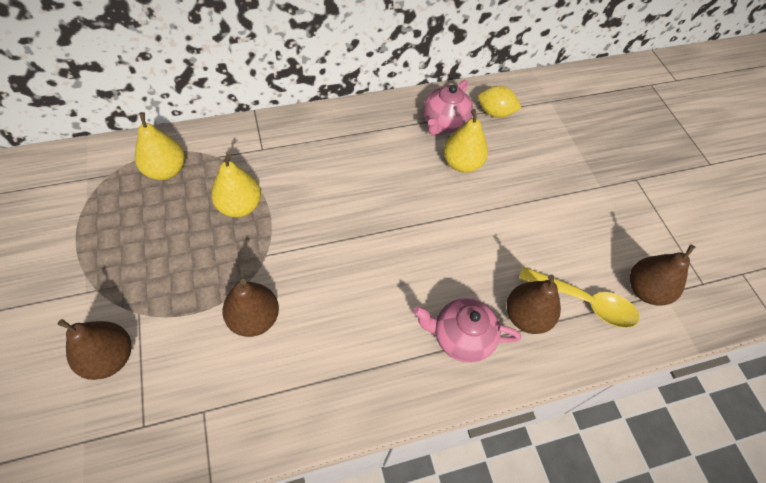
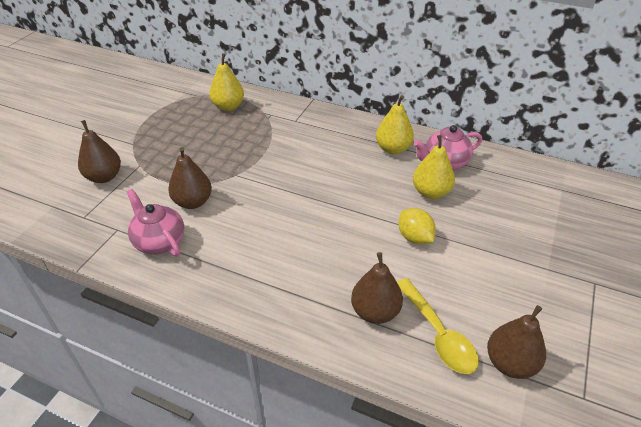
camera: 45 degrees right, 15 degrees down
(240, 206) = (249, 143): yellow pear -> yellow pear (393, 149)
(461, 337) = (309, 292): pink teapot -> pink teapot (159, 241)
(495, 113) = (497, 175): yellow lemon -> yellow lemon (414, 237)

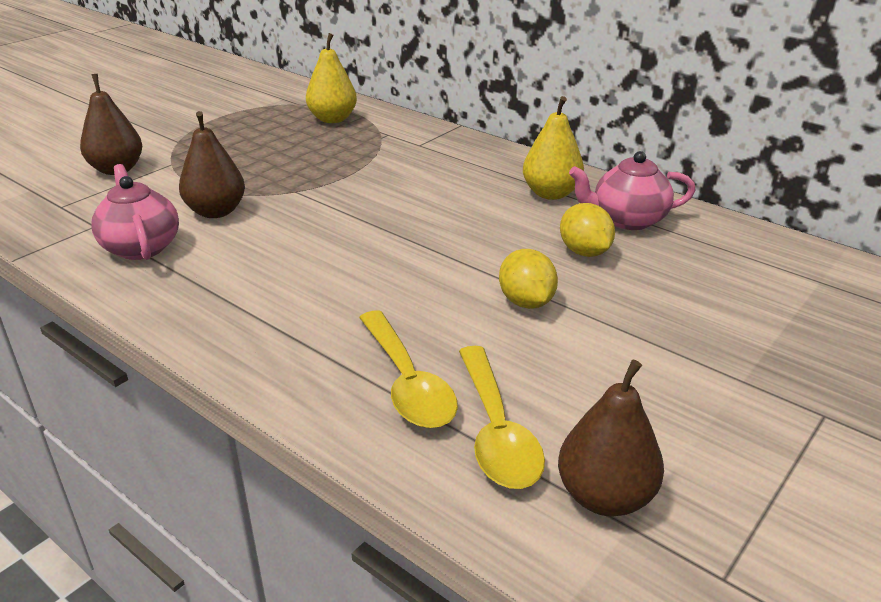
camera: 15 degrees right, 10 degrees down
(375, 312) = (407, 382): brown pear -> yellow spoon
(431, 192) = (584, 252): yellow pear -> yellow lemon

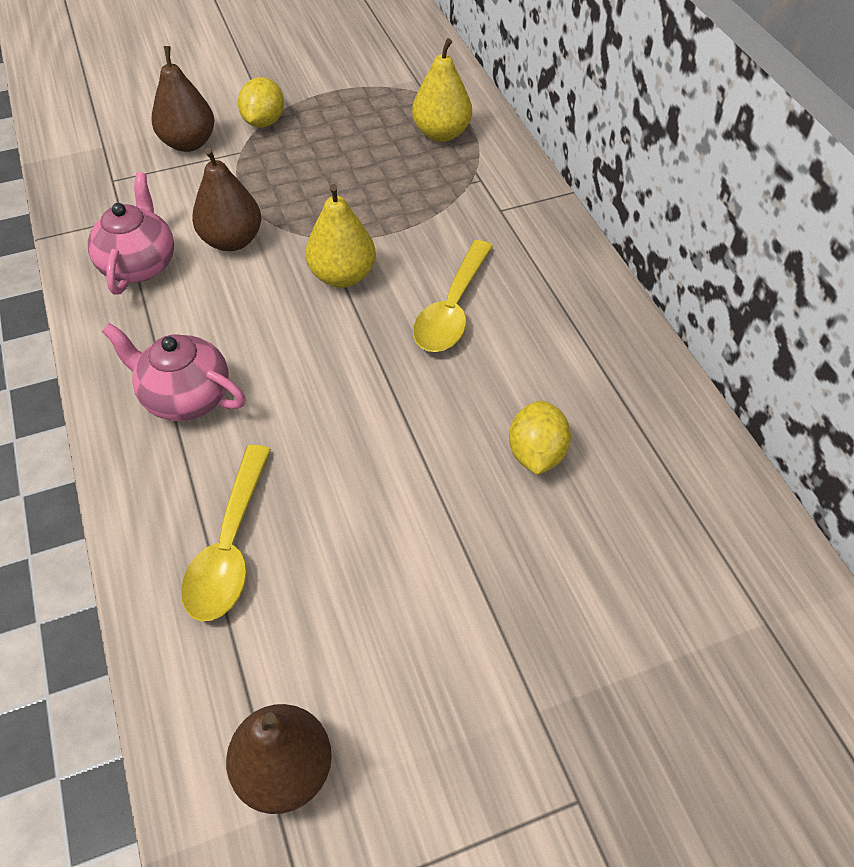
camera: 30 degrees right, 20 degrees up
(496, 431) = (257, 644): yellow spoon -> yellow spoon (452, 309)
(526, 302) = (416, 497): yellow lemon -> yellow lemon (264, 122)
(551, 193) = (578, 347): yellow pear -> yellow pear (342, 276)
(627, 220) = (628, 425): pink teapot -> pink teapot (185, 397)

